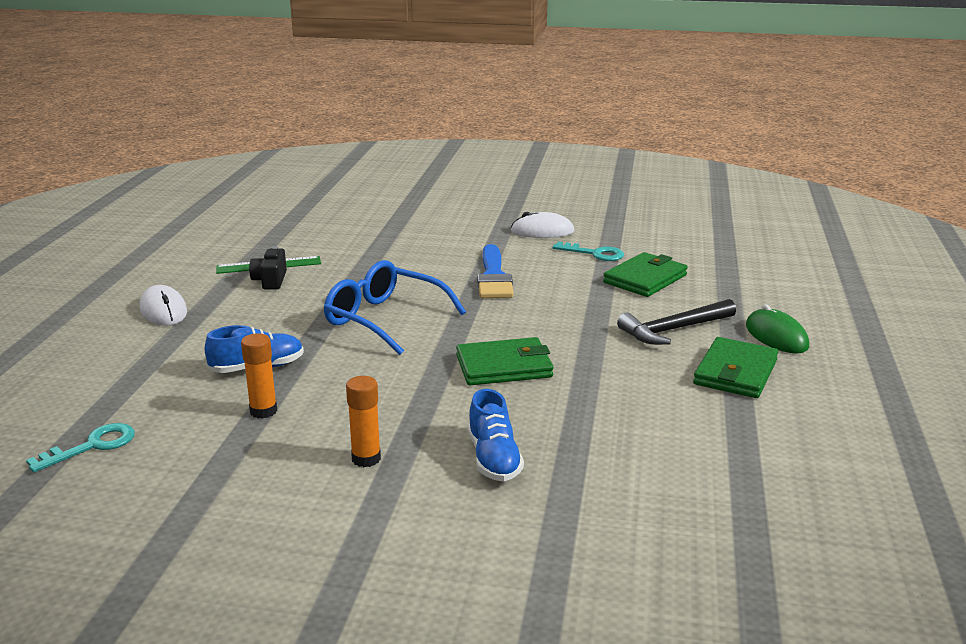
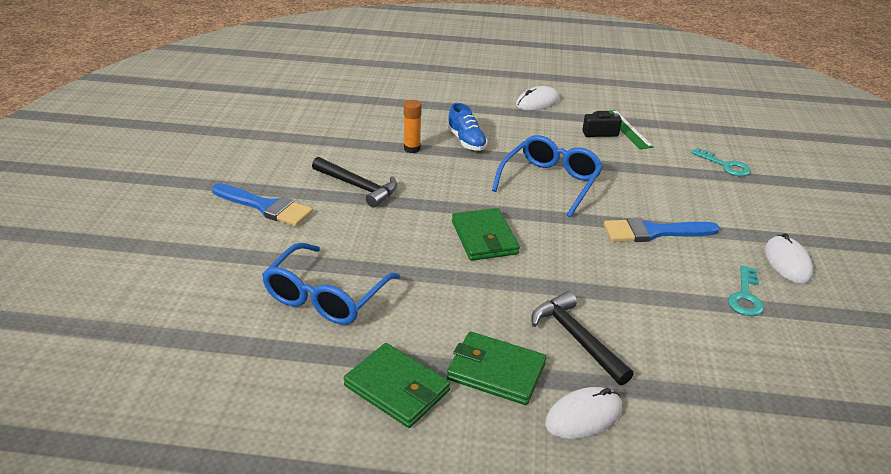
camera: 85 degrees right, 10 degrees up
(92, 446) = (374, 106): turquoise key -> turquoise key (725, 165)
(366, 459) = (358, 186): orange glue stick -> black hammer
(413, 549) = (265, 207): none -> blue brush
(494, 459) = (355, 233): blue shoe -> none
(639, 479) = (325, 297): none -> blue glasses
(645, 279) = (694, 329): green wallet -> green wallet (397, 388)
(776, 336) = (583, 416): green mouse -> white mouse

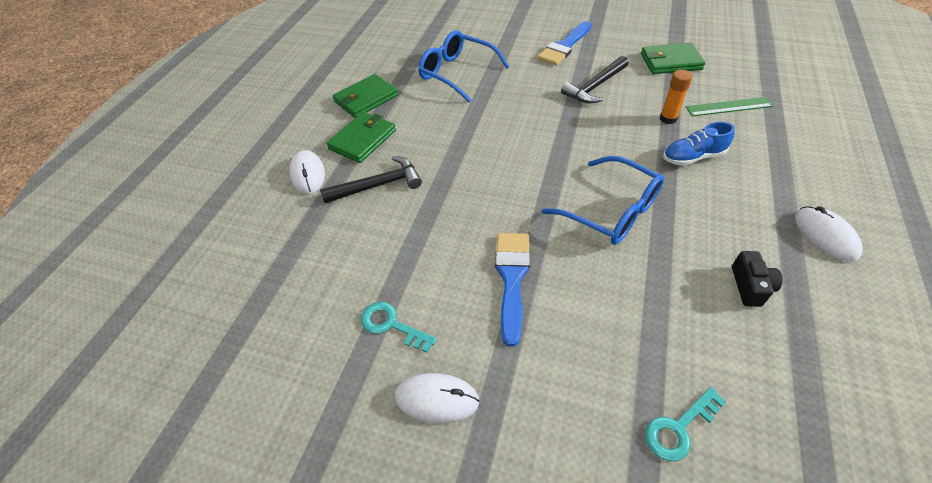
camera: 105 degrees right, 15 degrees up
(484, 238) = (515, 151): green wallet -> green wallet (670, 62)
(627, 129) = (772, 324): green ruler -> green ruler (728, 107)

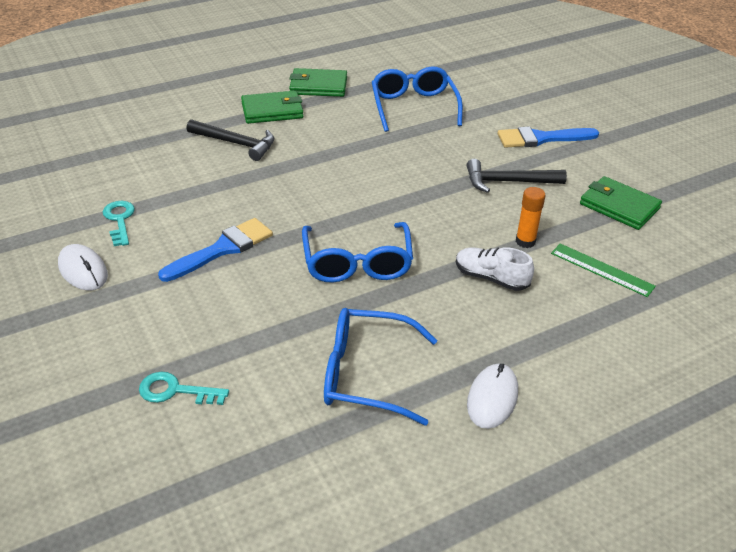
camera: 40 degrees right, 10 degrees down
(308, 174) = (207, 110): white mouse -> none
(693, 157) = (491, 278): blue shoe -> white shoe
(750, 286) = (366, 374): black camera -> blue glasses

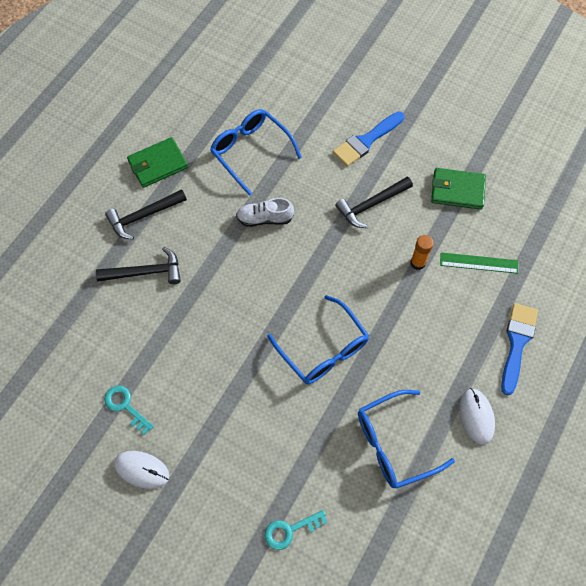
camera: 30 degrees left, 25 degrees up
(222, 249) = (223, 390): blue brush -> blue brush (517, 343)
(272, 110) = (144, 216): green wallet -> black hammer
(491, 278) = (416, 312): white shoe -> white shoe (264, 218)

